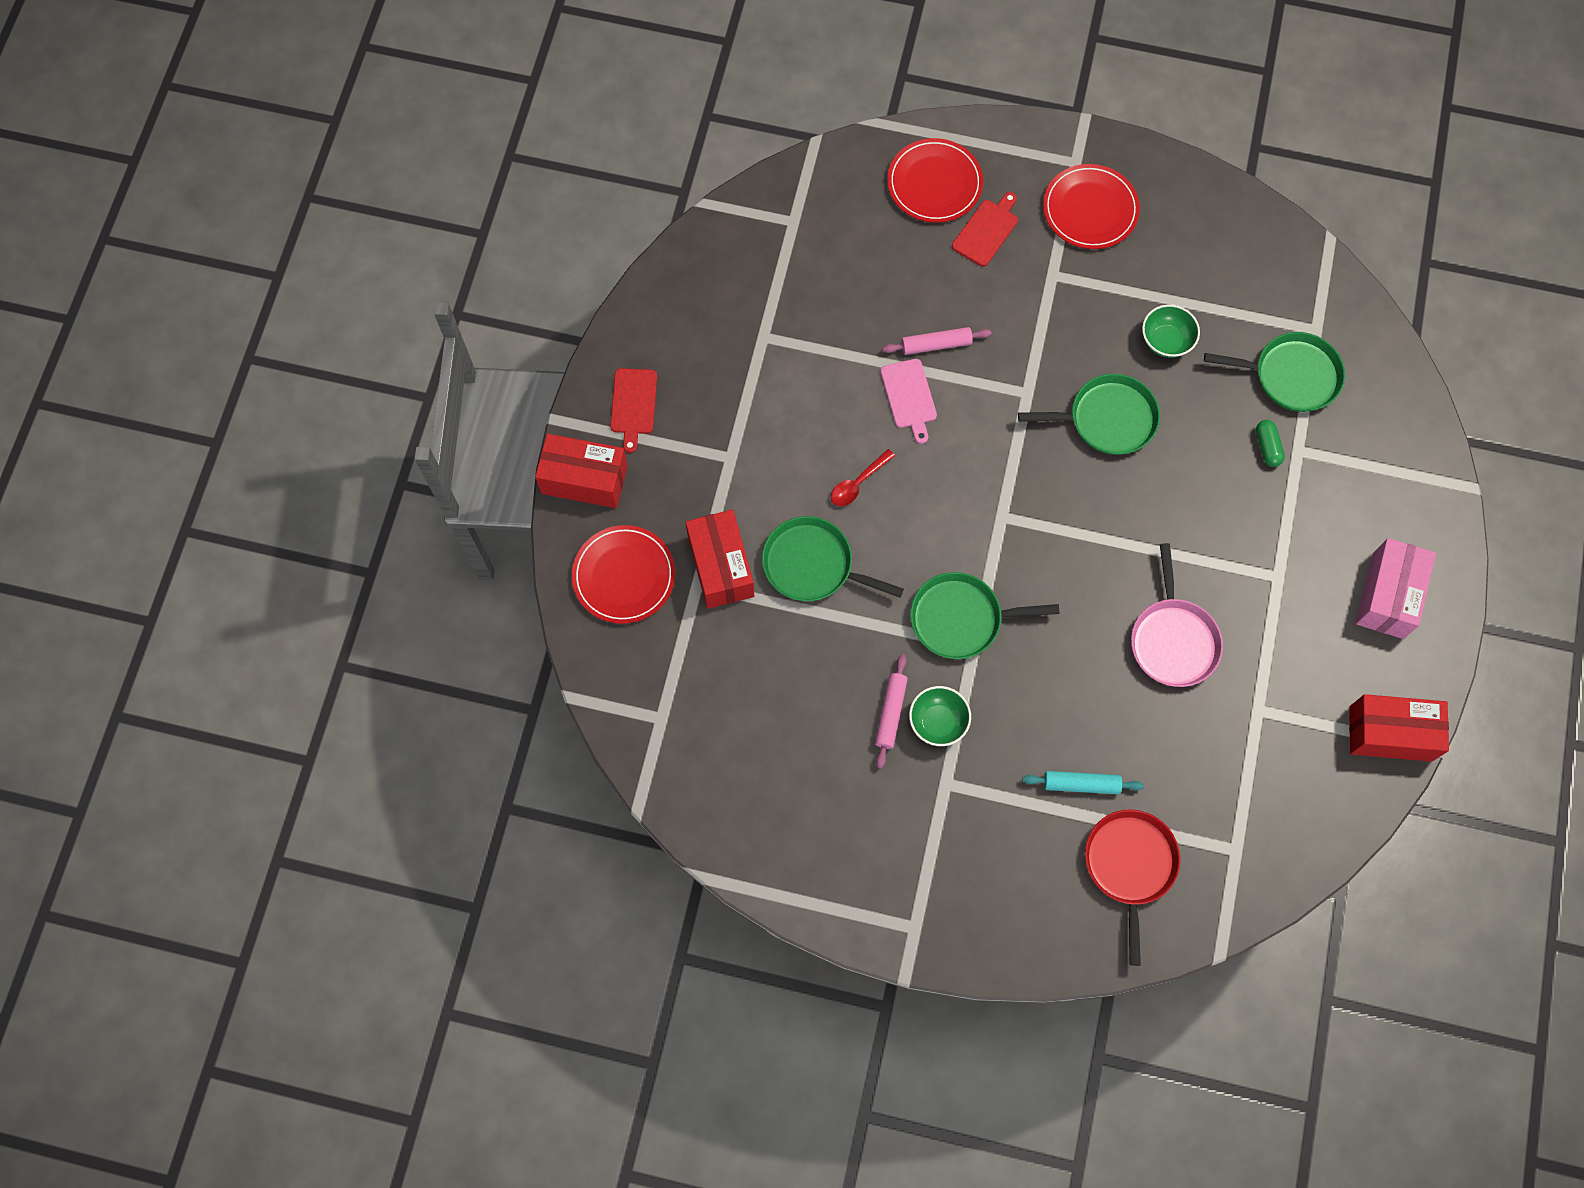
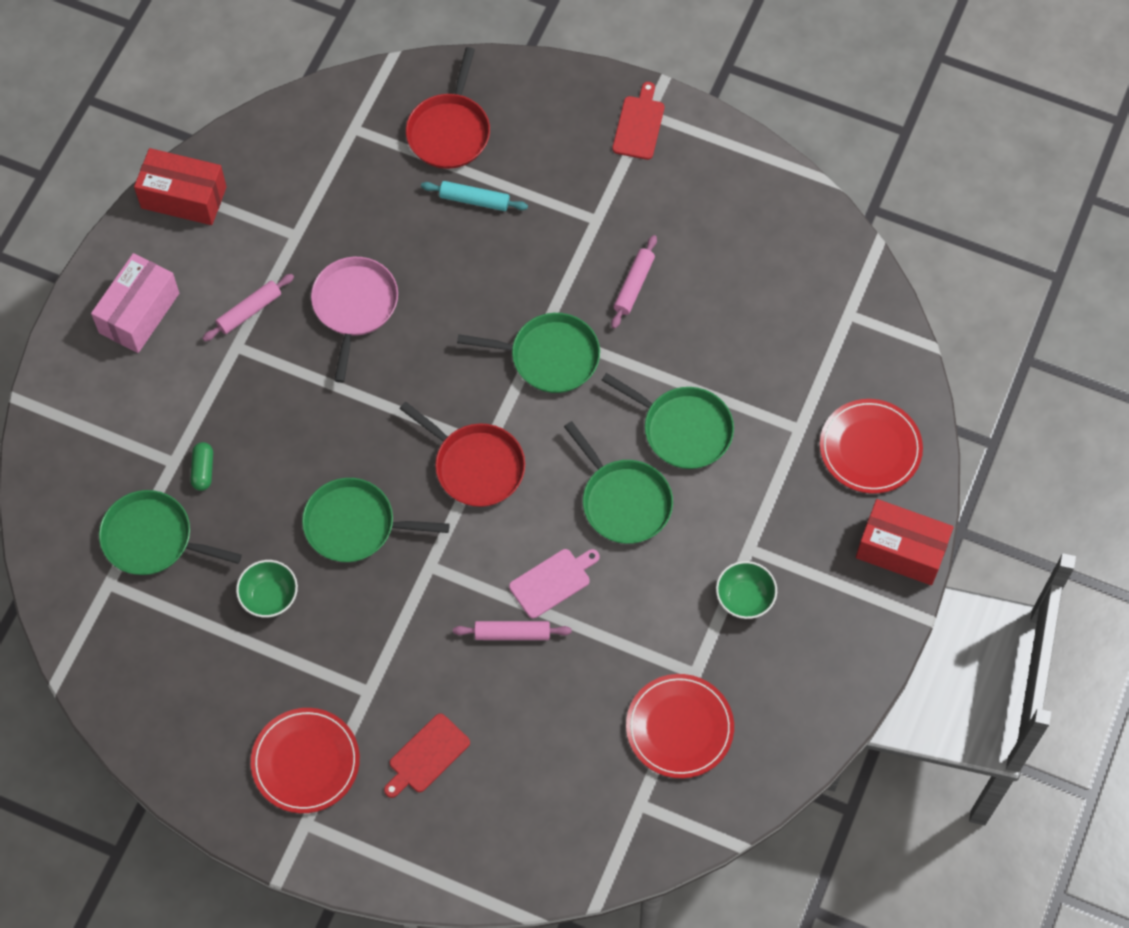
camera: 170 degrees left, 5 degrees down
(633, 405) = (842, 621): red cutting board -> red cutting board (639, 125)
(721, 566) = (773, 442): red box -> none
(858, 483) = (623, 501): red spoon -> green pan
(909, 397) = (552, 581): pink cutting board -> pink cutting board turned 60 degrees clockwise
(934, 183) = (471, 824): red plate -> red plate (679, 727)
(938, 722) = (592, 271): green bowl -> green bowl (744, 598)
(1008, 494) = (475, 466): none -> red pan
(1278, 616) = (249, 311): none -> pink rolling pin

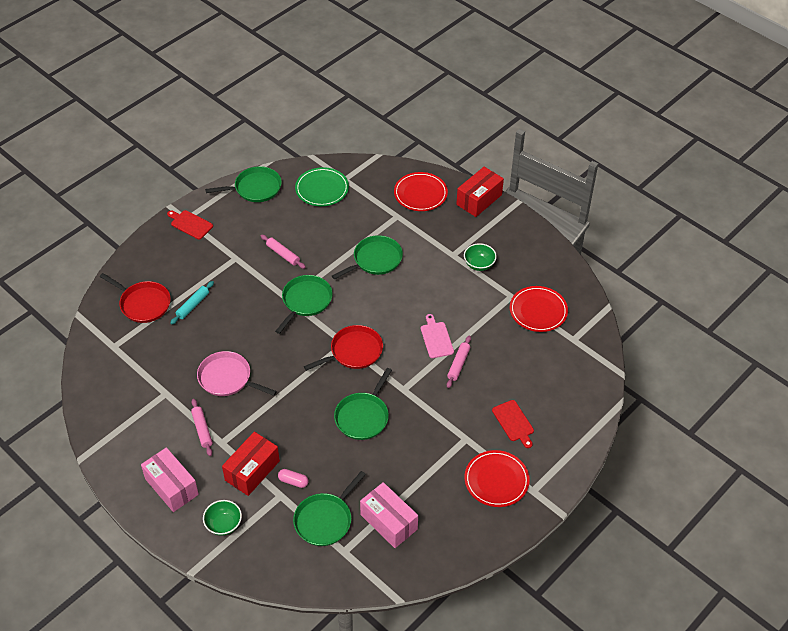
camera: 70 degrees left, 15 degrees down
(178, 628) = (389, 522): none -> pink box
(183, 197) = (107, 442): red box -> red box (252, 471)
(203, 470) = (293, 481): green capsule -> pink capsule
(269, 597) = (389, 470): green bowl -> green bowl (223, 524)
(623, 501) = (404, 296): green pan -> green pan (255, 188)
(808, 287) = (322, 189): none -> green plate

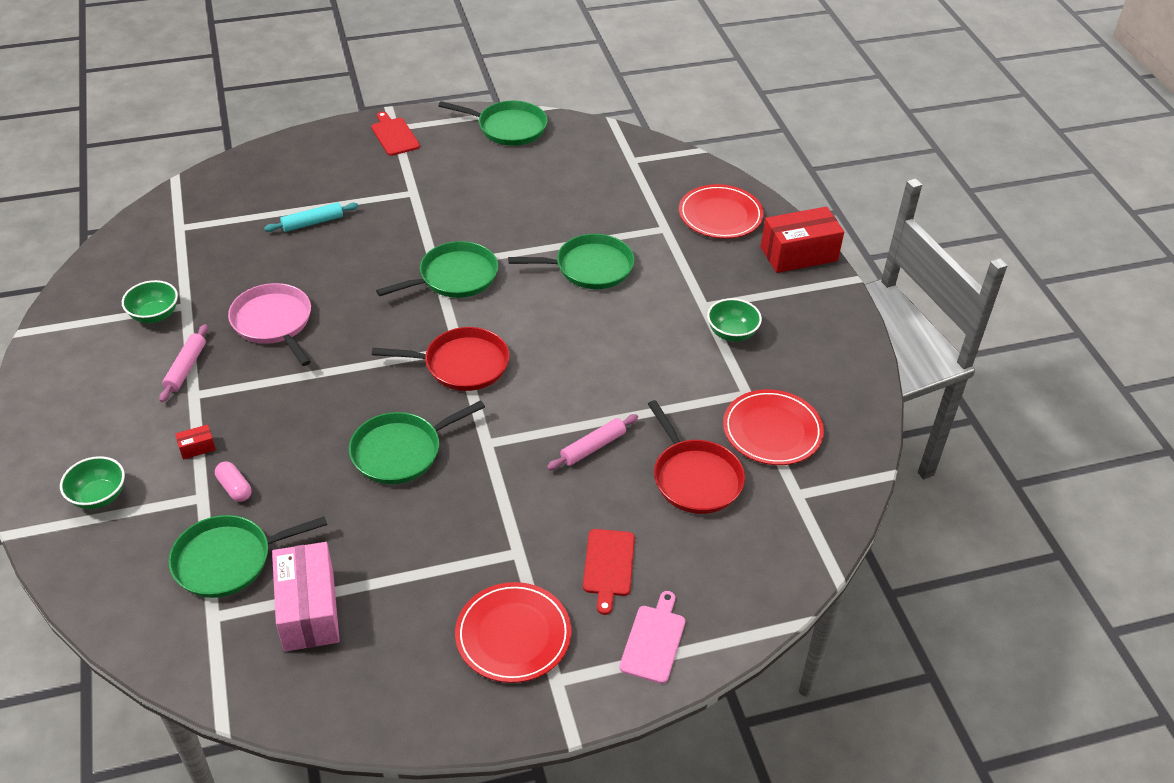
camera: 30 degrees right, 5 degrees down
(143, 304) = (257, 196): red pan -> red pan (695, 478)
(153, 408) = (154, 315): none -> green bowl
(171, 487) = (85, 417): pink box -> none
(252, 471) = (197, 448): red box -> red box, size x0.41
(283, 254) = (475, 212): pink rolling pin -> none
(322, 189) = (592, 160): green plate -> none
(436, 338) = (590, 399): pink cutting board -> pink cutting board (653, 640)

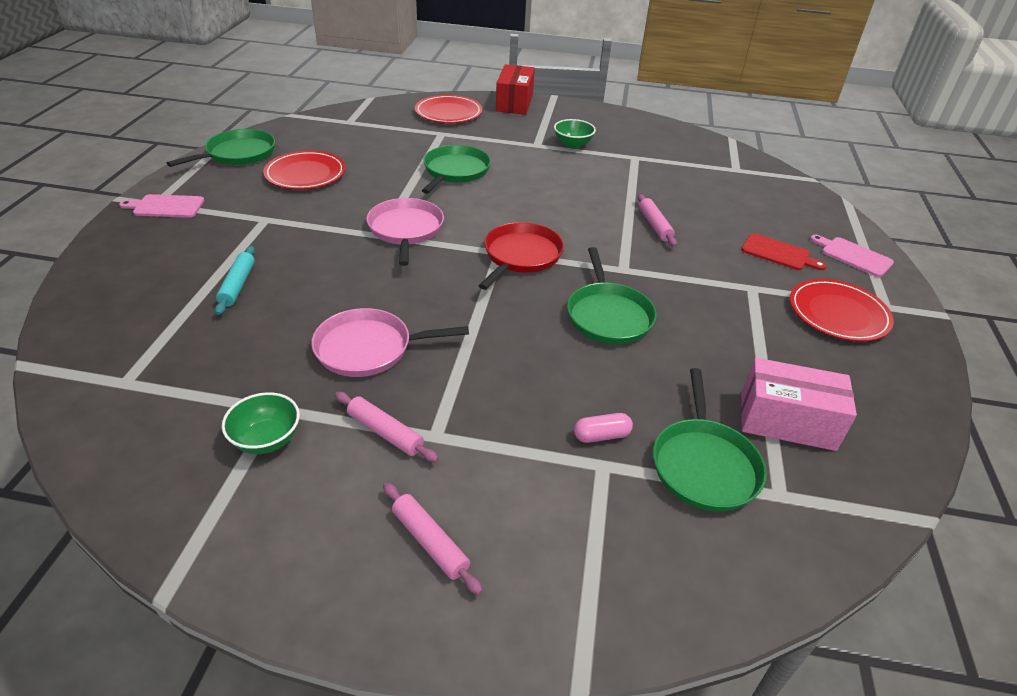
camera: 65 degrees left, 5 degrees down
(95, 427) = (430, 542): none -> pink rolling pin
(99, 496) = (556, 562): green bowl -> none
(197, 448) = (523, 452): red box -> none
(394, 135) = (166, 206): red cutting board -> pink cutting board
(454, 277) = (406, 230): green pan -> pink pan
(695, 478) = (705, 197): red pan -> none
(772, 431) = (675, 160): red plate -> red plate (305, 174)

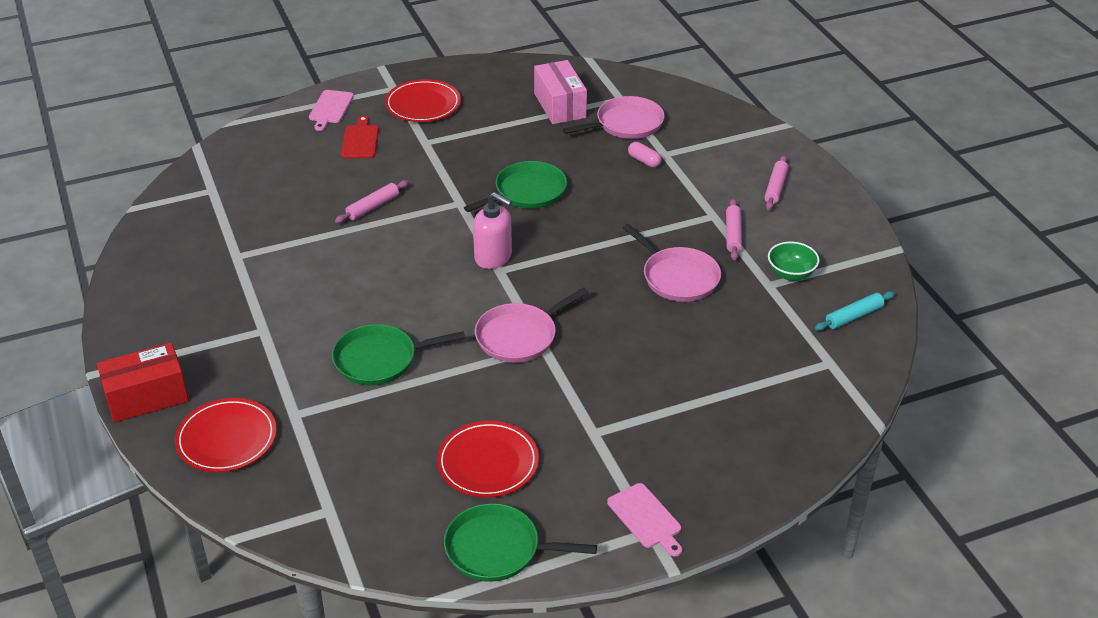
camera: 120 degrees left, 0 degrees up
(238, 285) = (691, 382): turquoise rolling pin -> turquoise rolling pin (854, 316)
(521, 256) = (493, 257): red pan -> pink soap dispenser
(572, 144) = (239, 306): green bowl -> none
(704, 464) = (626, 124): green pan -> pink pan

